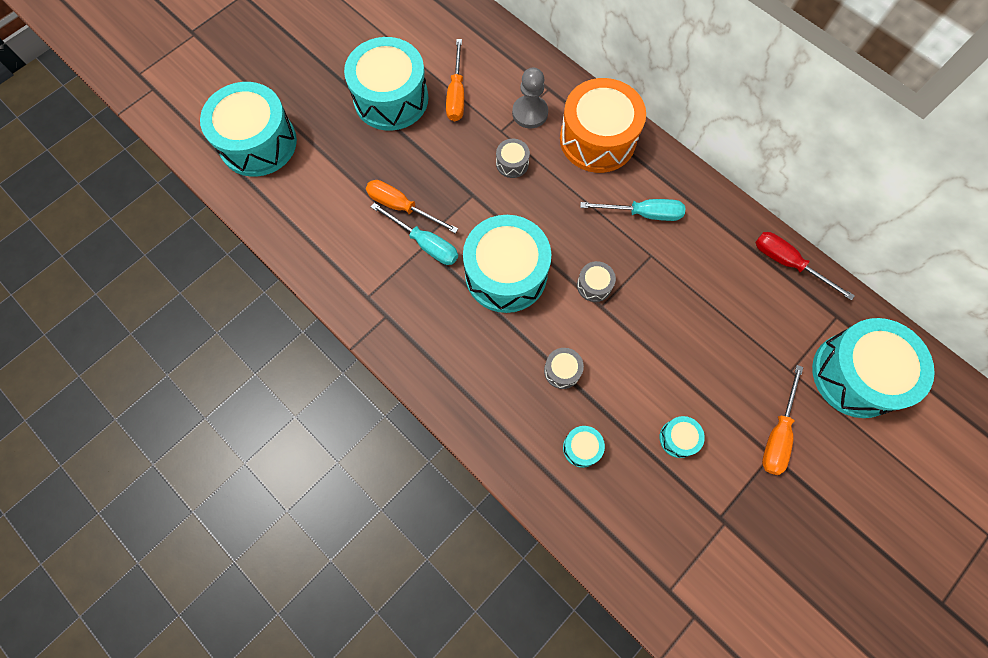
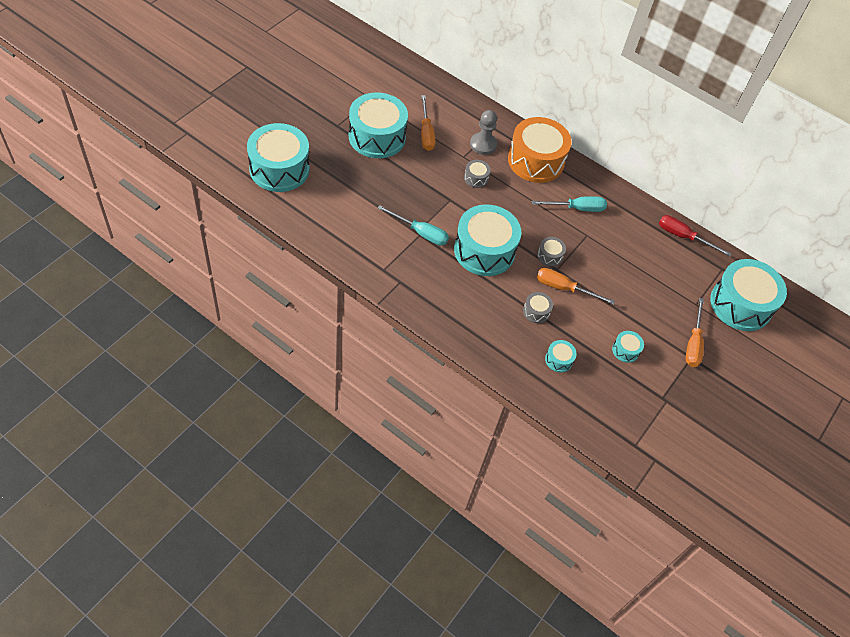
camera: 15 degrees left, 15 degrees down
(402, 207) = (399, 209): orange screwdriver -> orange screwdriver (564, 288)

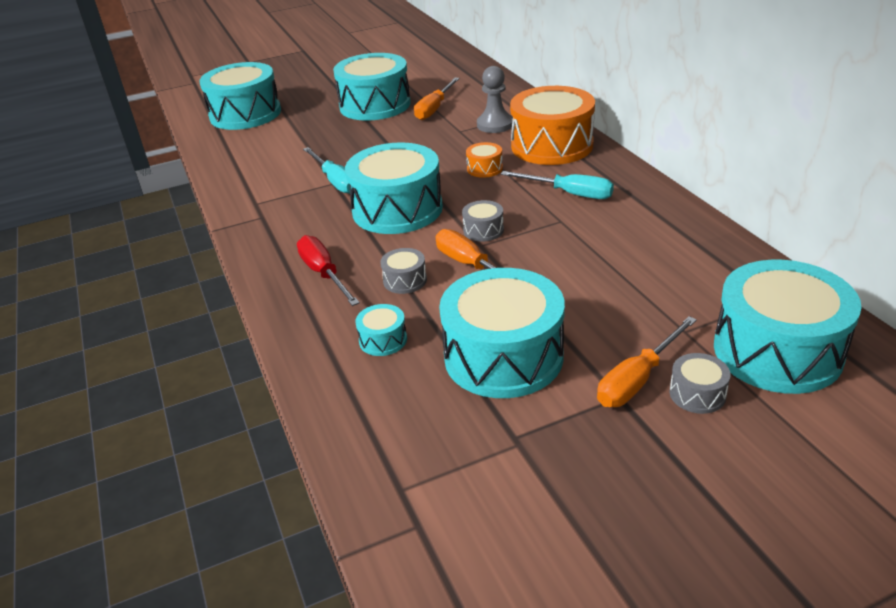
camera: 40 degrees right, 20 degrees down
(476, 178) = (456, 149): grey drum -> grey drum (697, 394)
(509, 195) = (484, 168): none -> orange drum
(625, 350) = (503, 356): turquoise drum -> turquoise drum, size x2.36
(683, 237) = (724, 250): red screwdriver -> red screwdriver (324, 274)

